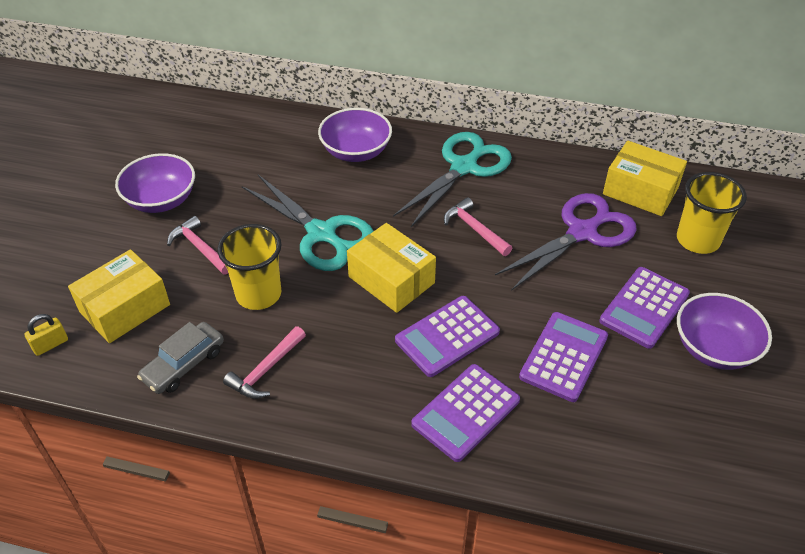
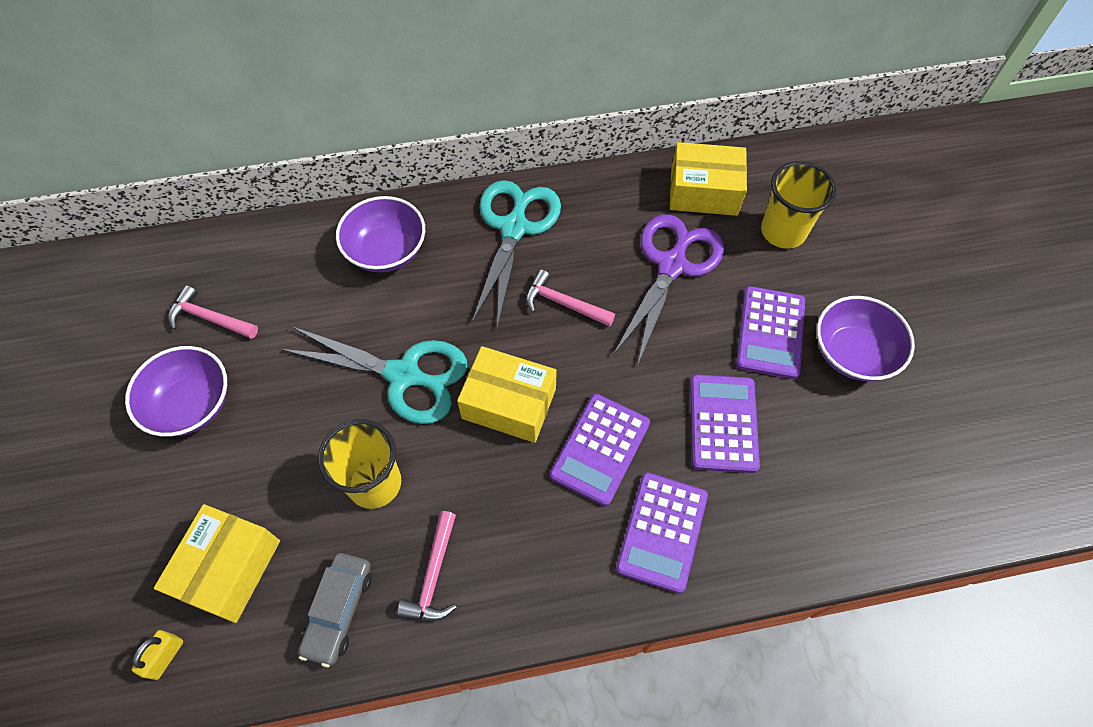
camera: 25 degrees left, 15 degrees up
(200, 248) = (274, 451): pink hammer -> pink hammer (210, 318)

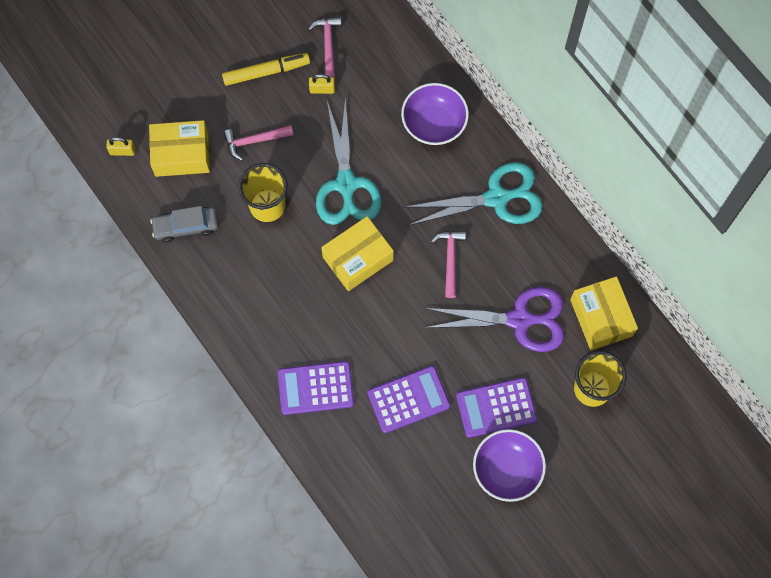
camera: 65 degrees right, 10 degrees up
(191, 404) = (266, 72): purple bowl -> yellow marker
(262, 349) = (322, 89): none -> yellow padlock
(433, 575) = (228, 268): pink hammer -> pink hammer (254, 141)
(509, 403) = (358, 258): yellow box -> yellow box turned 60 degrees clockwise
(600, 449) = (353, 329): purple calculator -> none

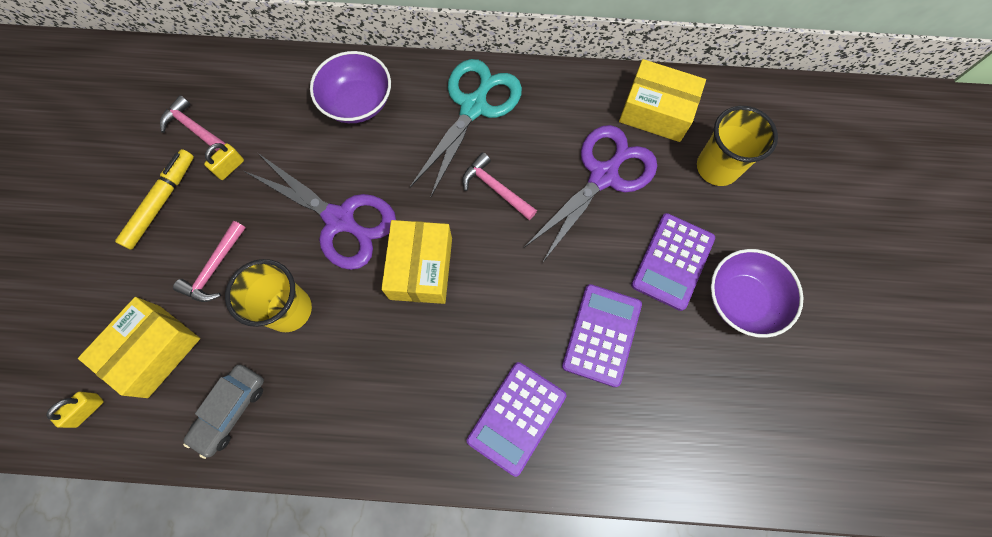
camera: 50 degrees left, 0 degrees up
(346, 184) = (340, 220): turquoise scissors -> purple scissors

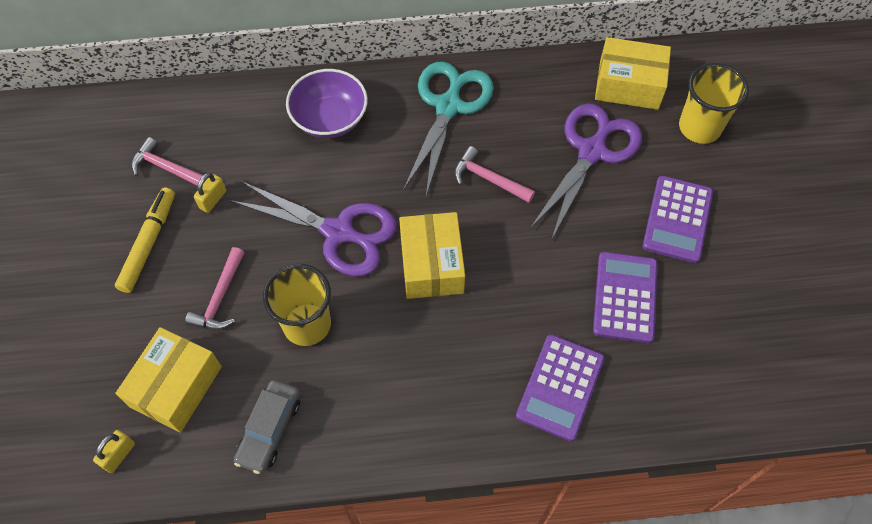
camera: 10 degrees left, 10 degrees down
(742, 300) = (752, 244): purple bowl -> none

